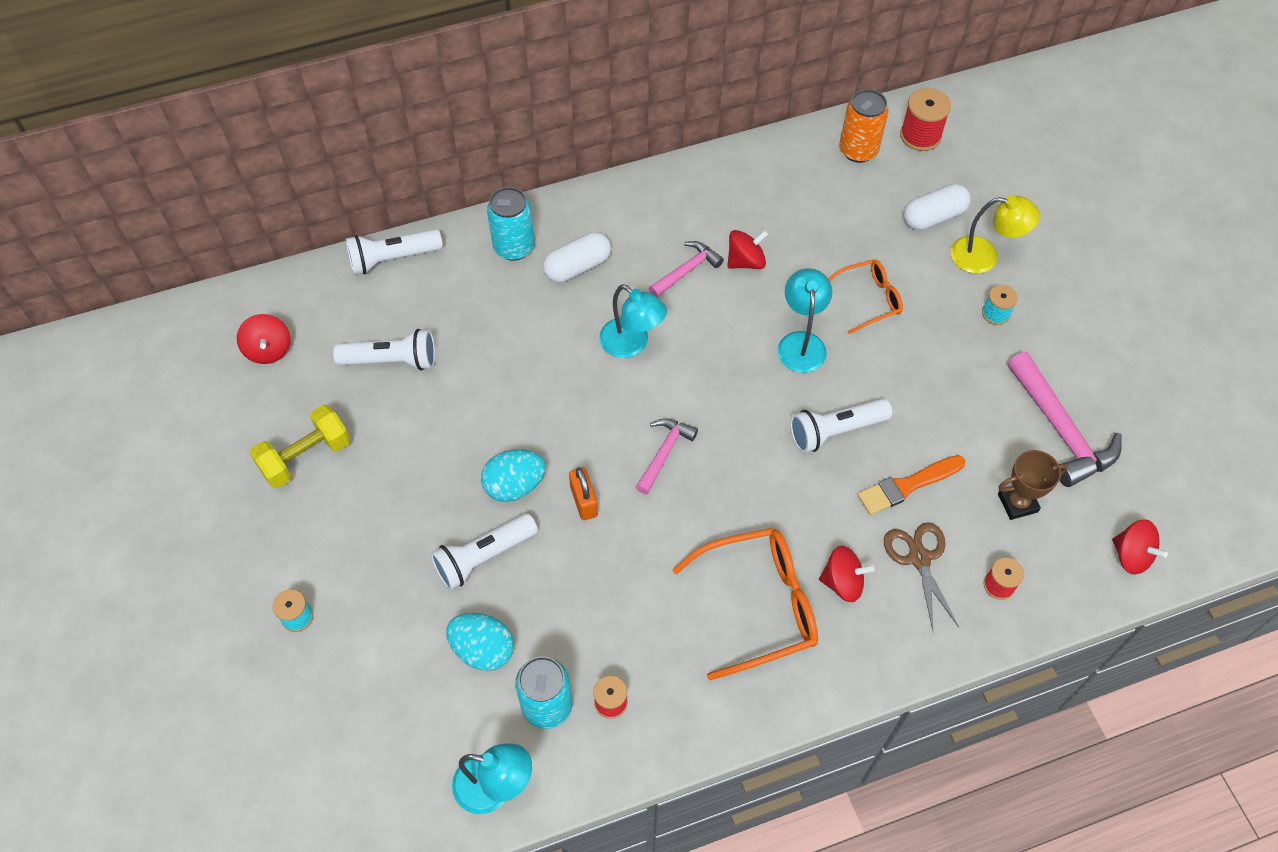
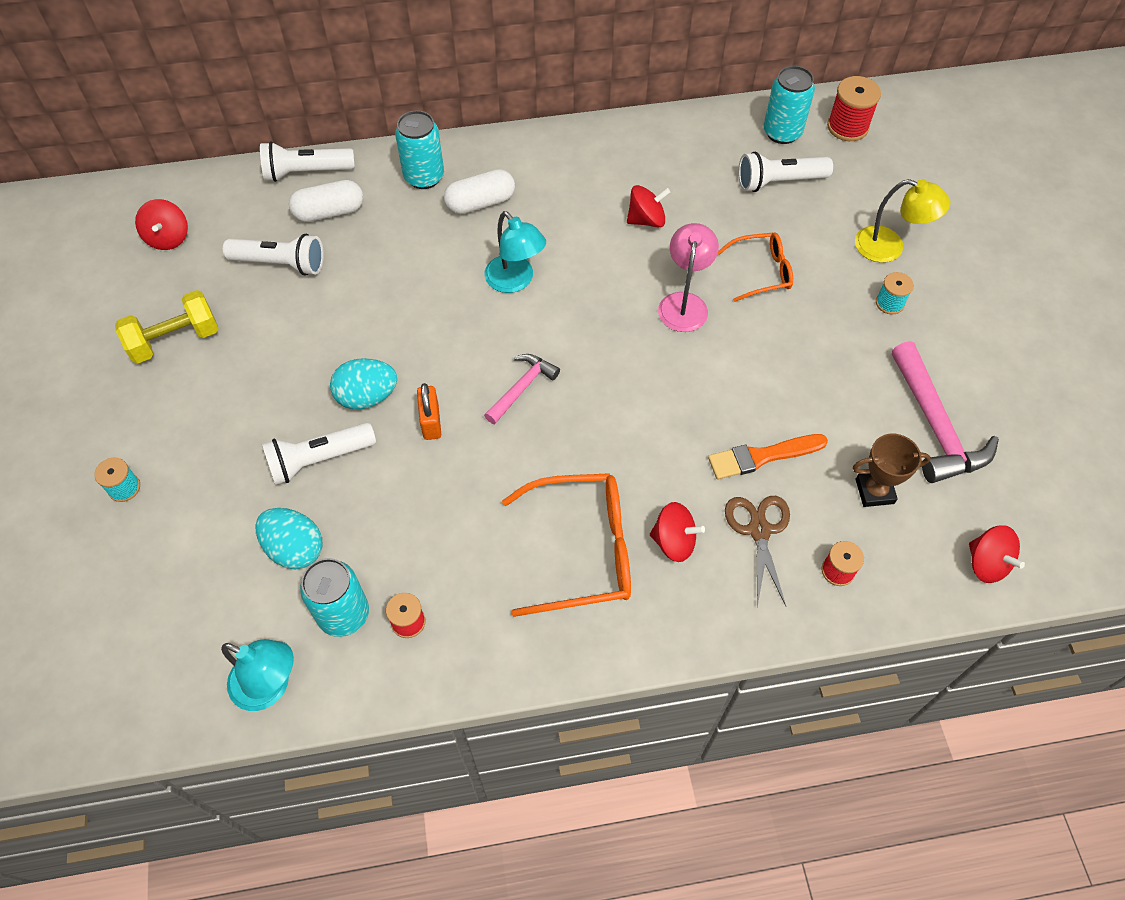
camera: 10 degrees right, 0 degrees up
(687, 270) = (586, 220): pink hammer -> none
(801, 342) = (684, 303): turquoise lamp -> pink lamp
(835, 431) = (699, 392): white flashlight -> white flashlight (779, 182)
(858, 150) = (782, 132): orange can -> turquoise can
(933, 217) = (845, 203): white capsule -> white capsule (329, 212)

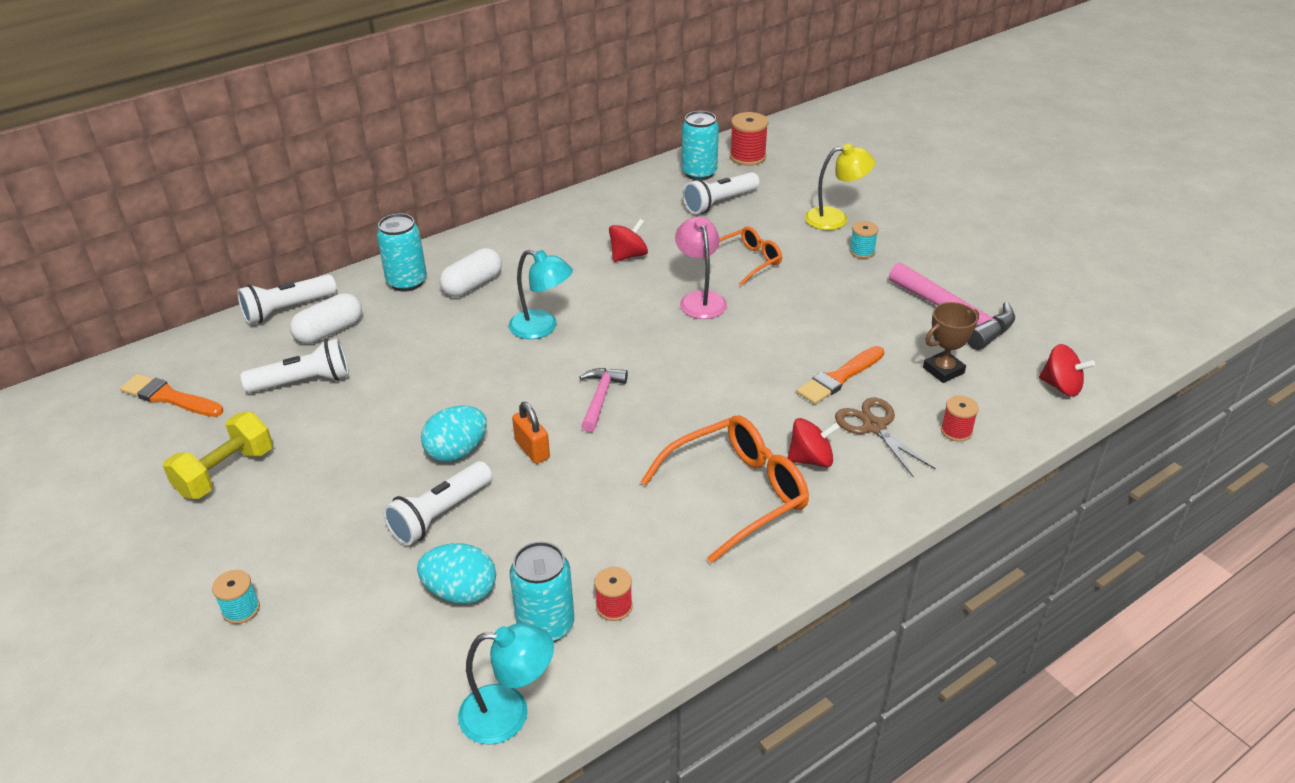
camera: 25 degrees left, 20 degrees down
(168, 238) = (169, 397): red spinning top -> orange brush

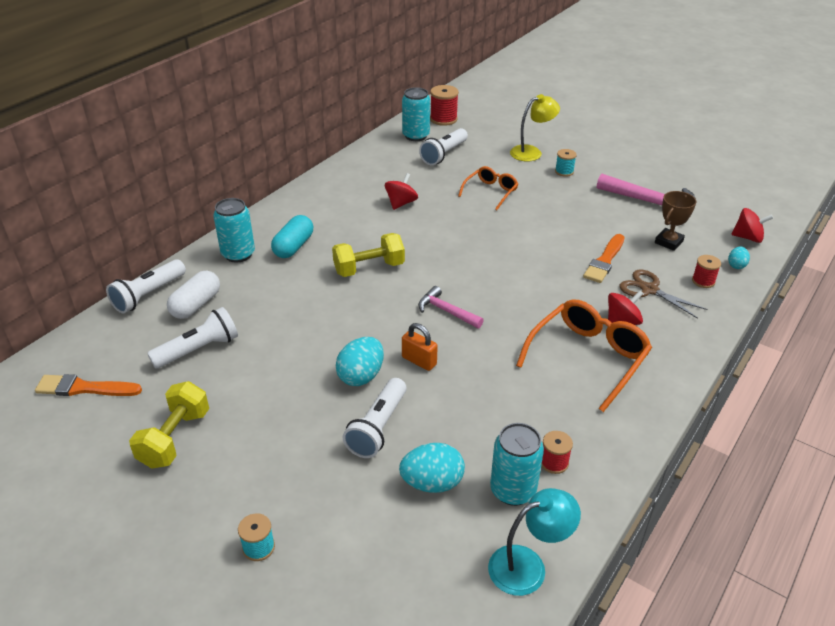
camera: 20 degrees left, 0 degrees up
(472, 285) = (293, 246): white capsule -> turquoise capsule
(542, 328) = (369, 268): turquoise lamp -> yellow dumbbell
(600, 398) = (446, 311): pink hammer -> pink hammer turned 45 degrees counterclockwise
(700, 299) = (473, 225): pink lamp -> none
(1018, 420) = (736, 265): none -> turquoise egg

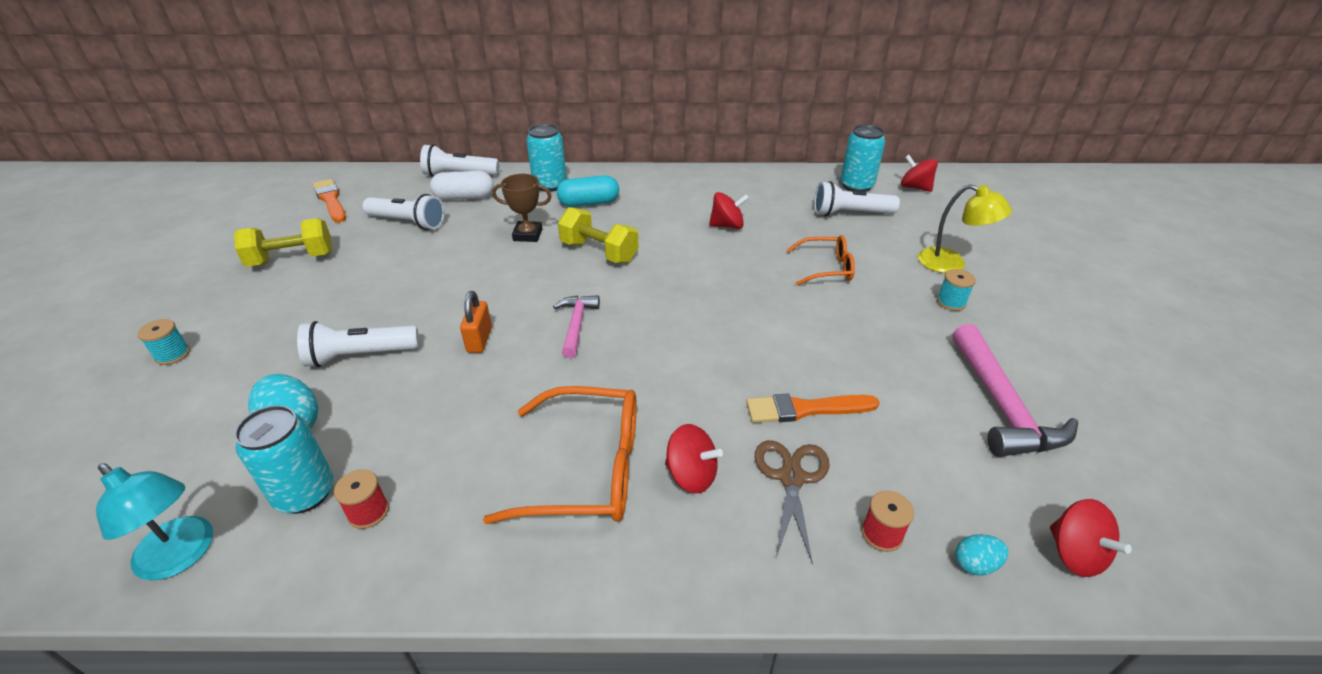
camera: 55 degrees right, 0 degrees up
(361, 376) = (430, 315): turquoise egg -> none
(443, 119) = (915, 187): red spool -> red spinning top
(668, 242) = (931, 458): brown trophy -> brown trophy (527, 235)

